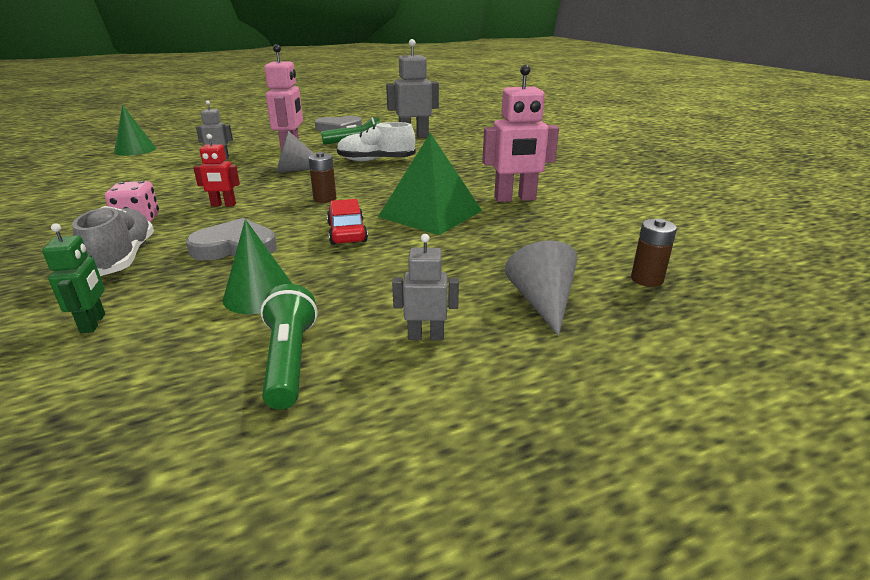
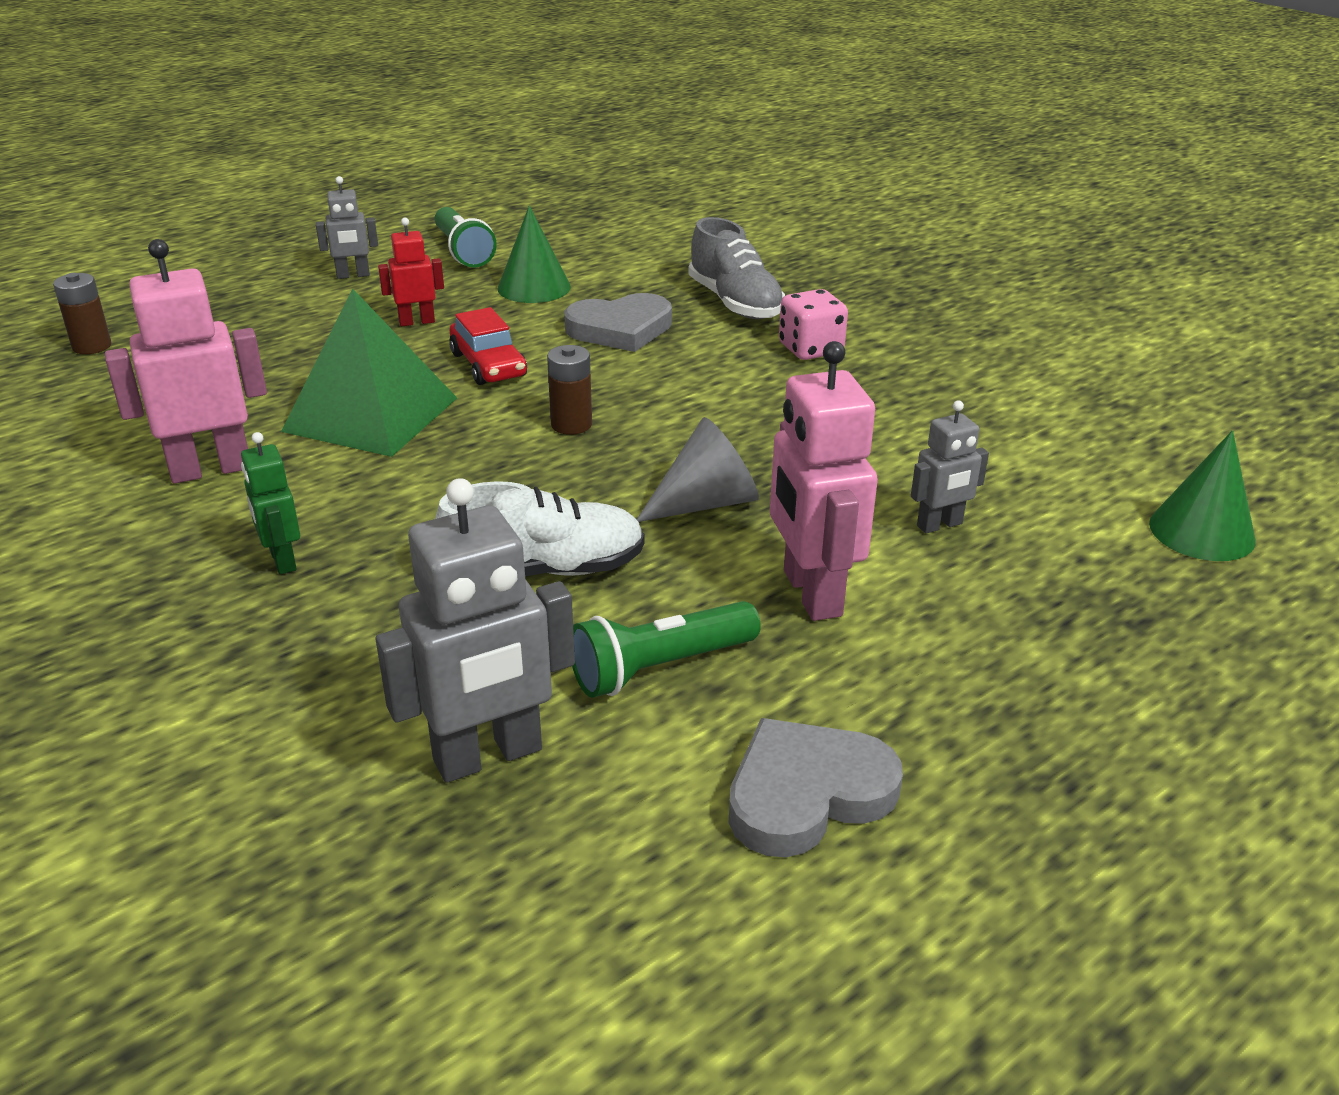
camera: 165 degrees right, 5 degrees up
(93, 323) = (659, 254): green robot -> green robot (282, 560)
(223, 205) = (728, 390): red robot -> red robot (417, 322)
(542, 302) = (233, 311): grey cone -> none

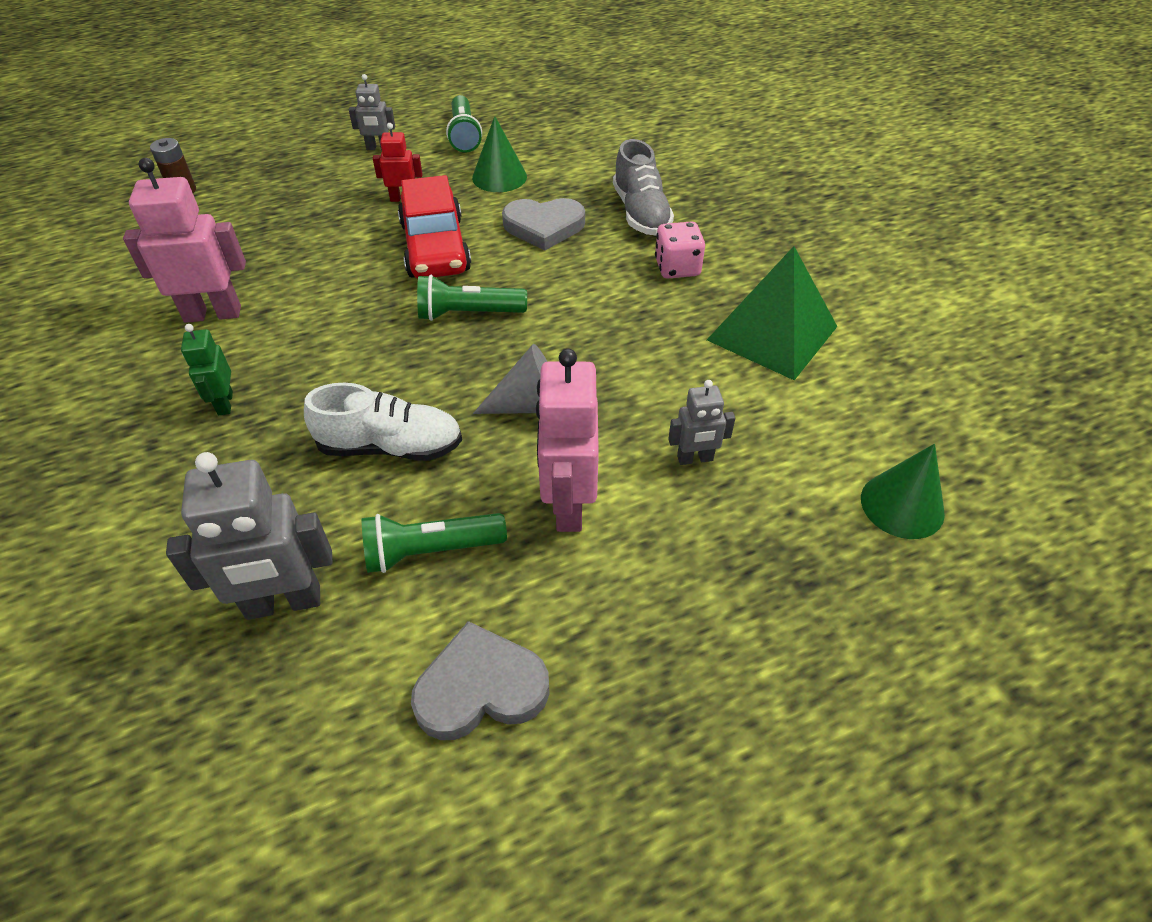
camera: 15 degrees right, 15 degrees up
(371, 414) = (336, 281): green pyramid -> green pyramid (772, 333)
(488, 365) = (435, 247): red car -> red car, size x1.60
(571, 424) = (468, 313): brown battery -> green flashlight

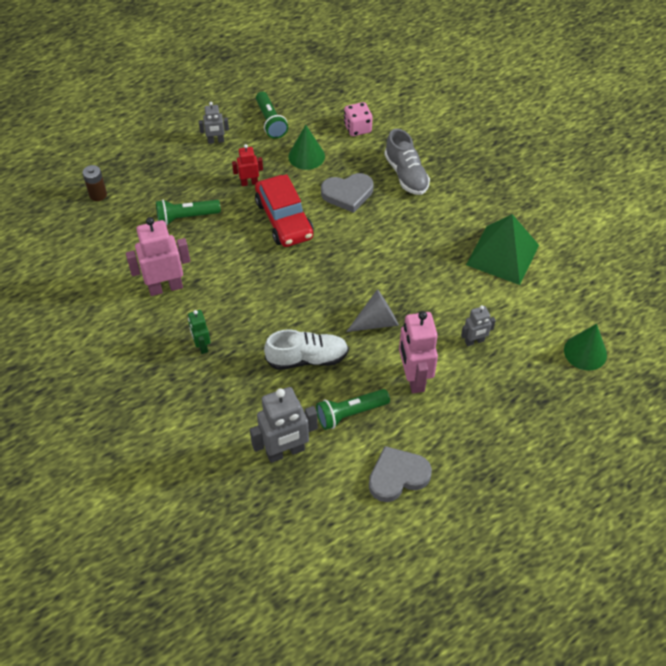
camera: 10 degrees left, 5 degrees up
(468, 313) = (321, 266): green flashlight -> green flashlight (186, 217)
(677, 268) = (438, 215): pink dice -> pink dice (357, 128)

